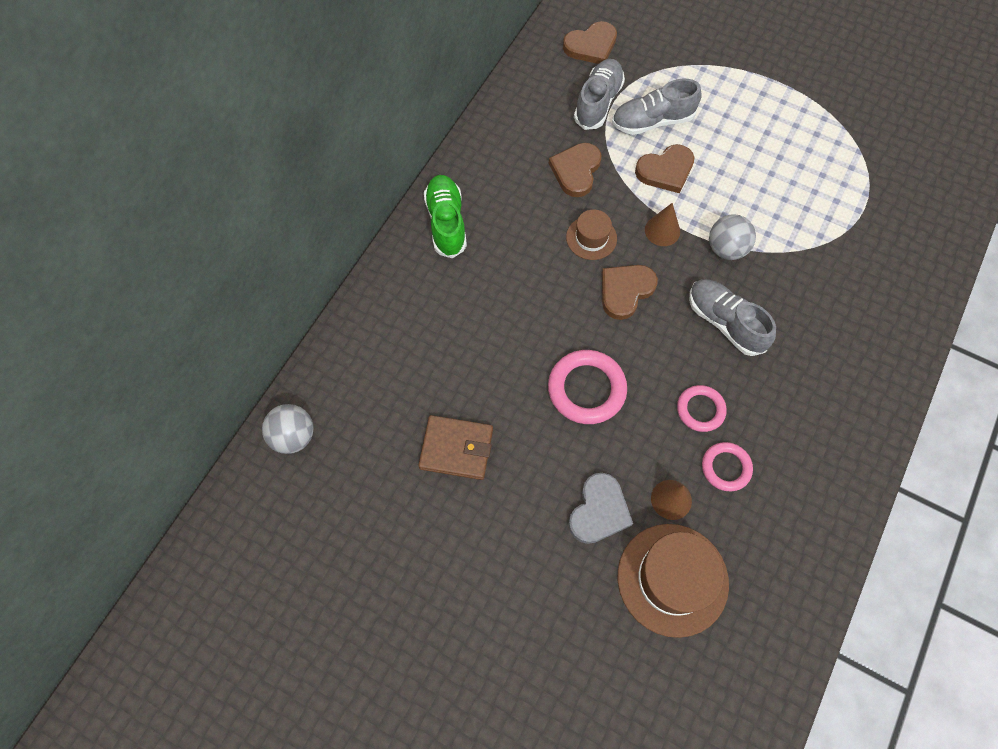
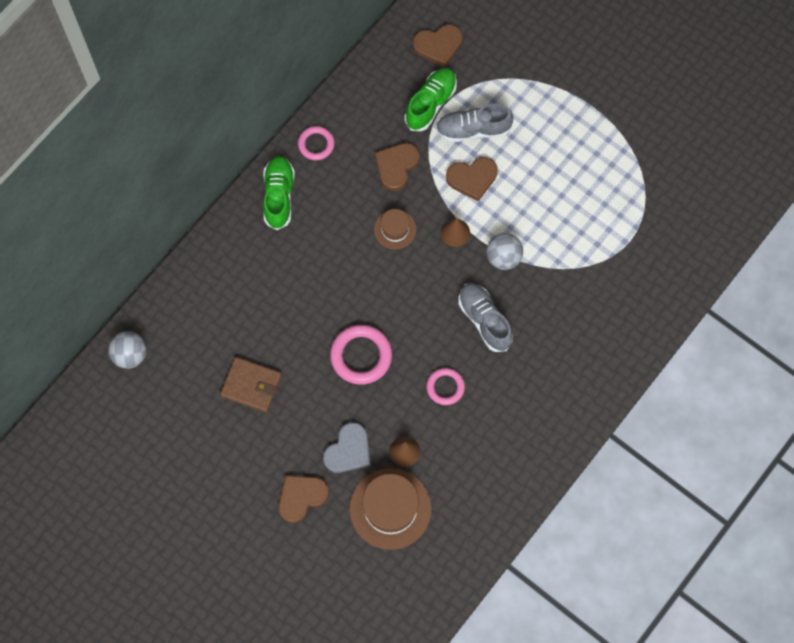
camera: 10 degrees right, 5 degrees up
(598, 102) = (430, 103): grey shoe -> green shoe
(625, 291) = (411, 280): brown heart -> brown heart (301, 497)
(726, 468) = (452, 435): pink ring -> pink ring (316, 144)

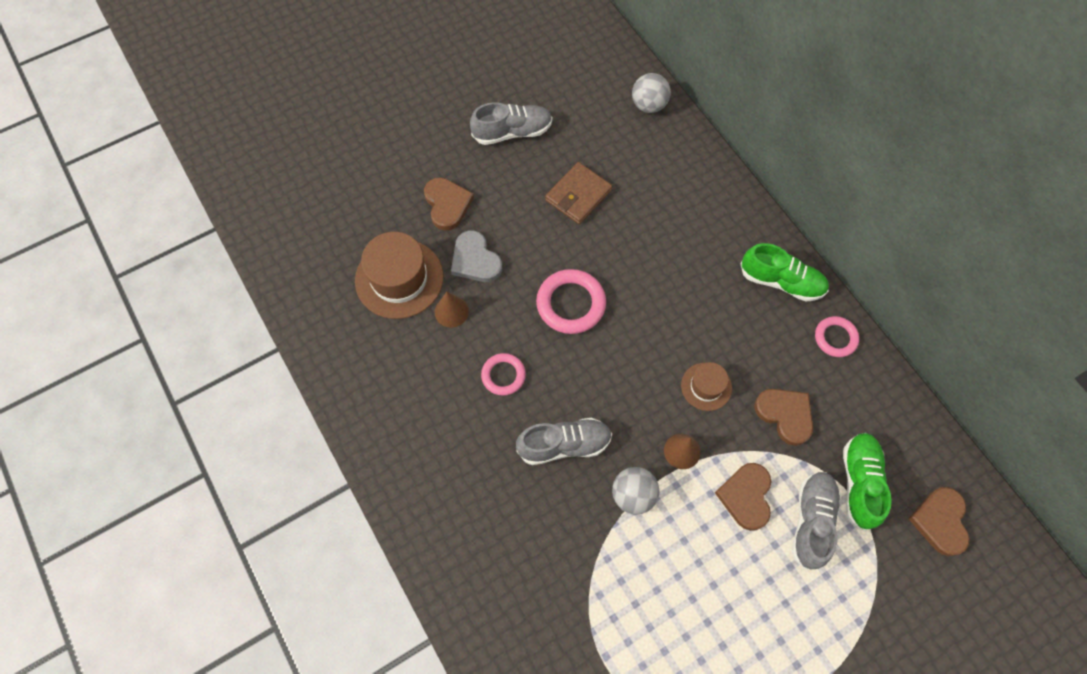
camera: 110 degrees right, 5 degrees down
(202, 468) = (512, 132): none -> grey shoe
(430, 103) = (859, 483): green shoe -> green shoe turned 135 degrees counterclockwise

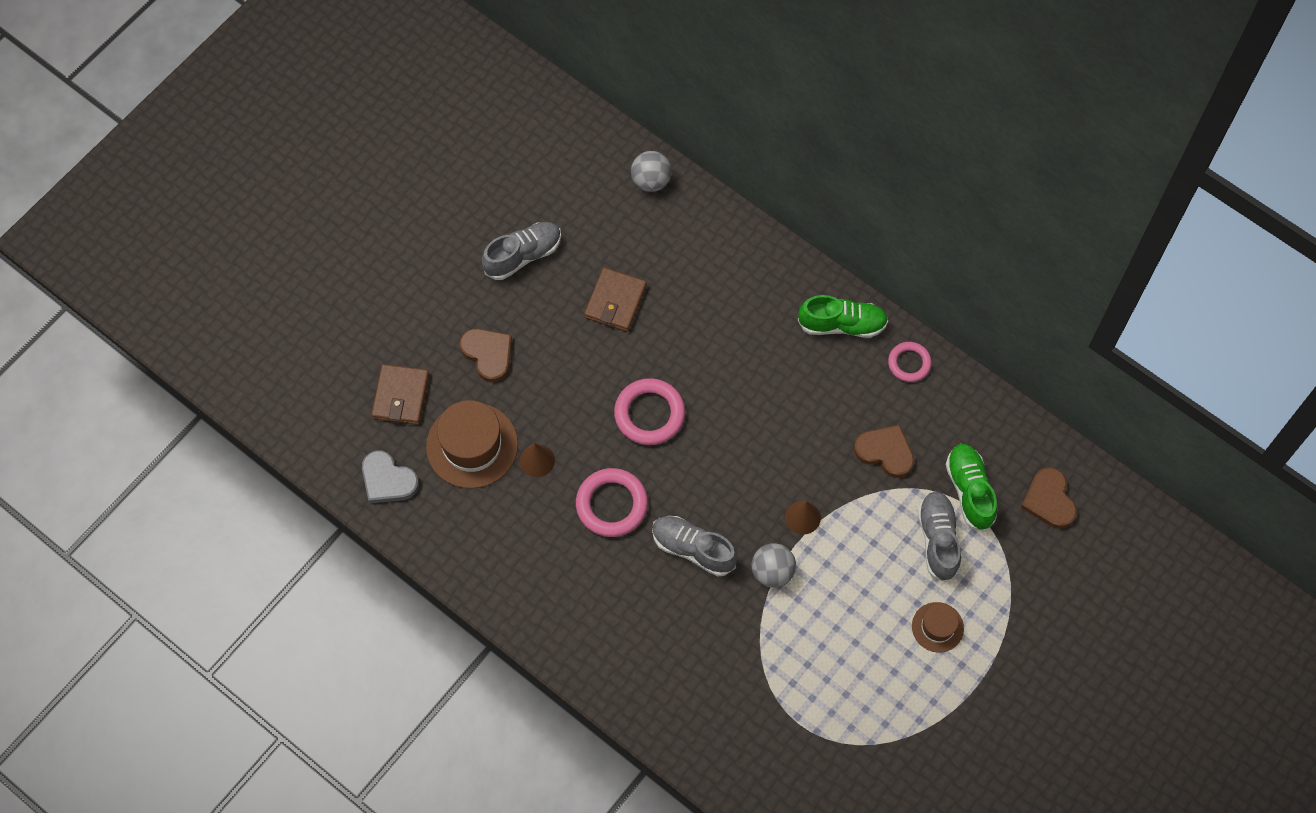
camera: 20 degrees left, 0 degrees up
(356, 216) = (401, 396): none -> brown wallet
(475, 260) = (539, 401): grey heart -> grey heart (388, 480)
(503, 375) = (611, 504): pink ring -> pink ring, size x1.62
(564, 445) = (693, 549): grey shoe -> grey shoe turned 120 degrees counterclockwise
(706, 386) = (805, 450): brown hat -> brown hat (937, 627)
(746, 496) = (873, 538): brown heart -> none

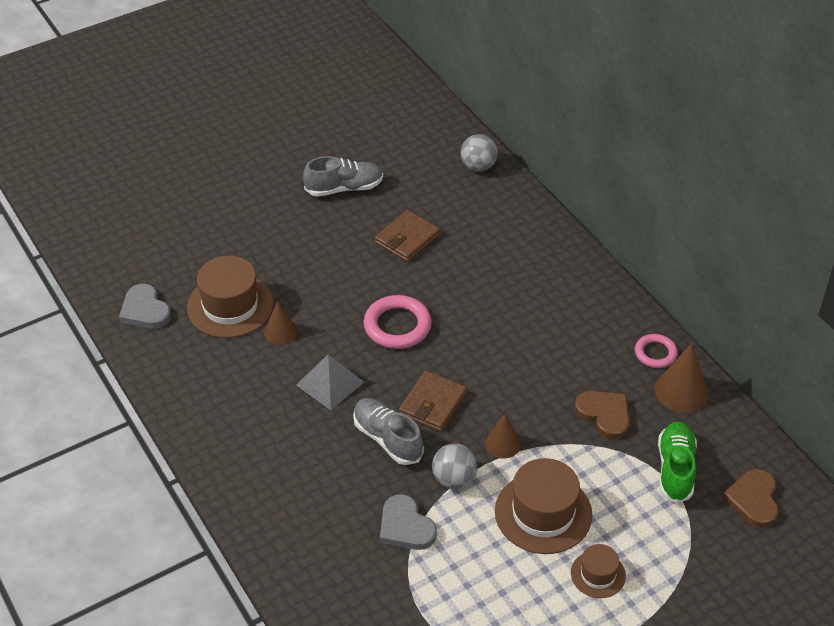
camera: 20 degrees right, 20 degrees down
(401, 396) = (190, 255): brown wallet -> brown wallet (432, 404)
(488, 354) = (279, 246): brown heart -> none
(611, 504) = (330, 383): pink ring -> grey pyramid
(748, 638) = (405, 526): none -> grey heart
(842, 324) = (604, 308): green shoe -> none
(867, 580) = (543, 513): none -> brown hat
(938, 539) = (627, 500): grey shoe -> none
(947, 400) = (681, 391): none -> brown cone

